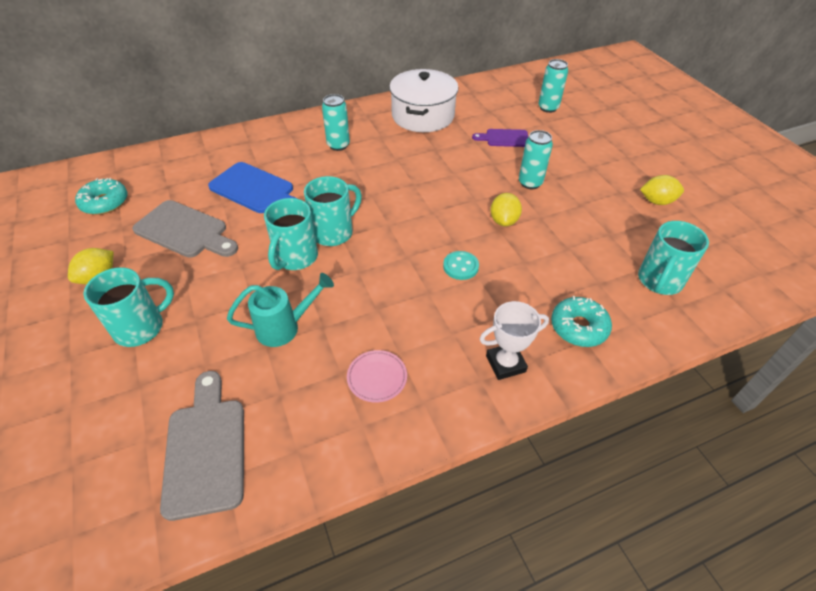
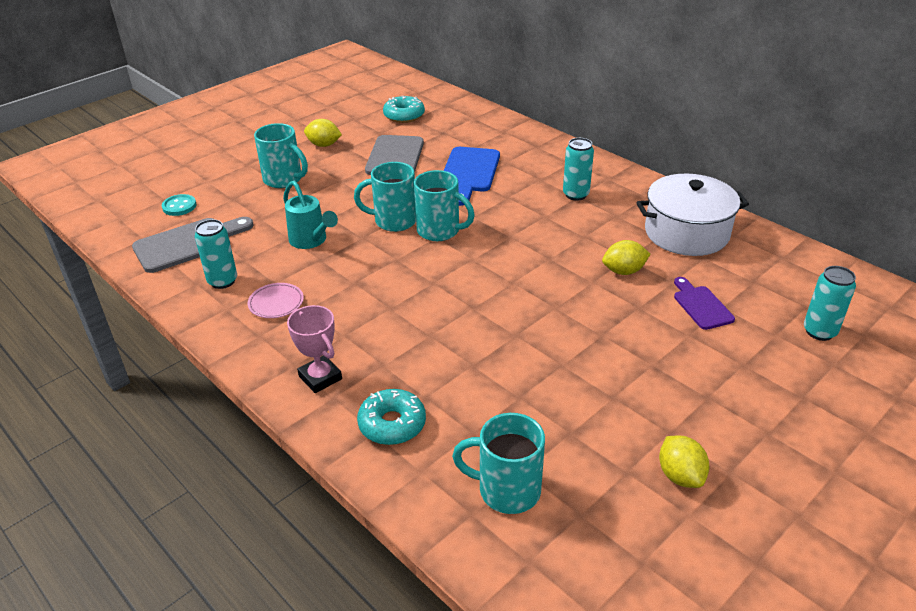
camera: 70 degrees right, 10 degrees down
(460, 266) = (438, 320): turquoise button -> turquoise button (179, 206)
(503, 221) = (533, 336): yellow lemon -> yellow lemon (623, 271)
(505, 364) = (320, 377): white trophy -> pink trophy
(530, 183) = (623, 344): turquoise can -> turquoise can (222, 281)

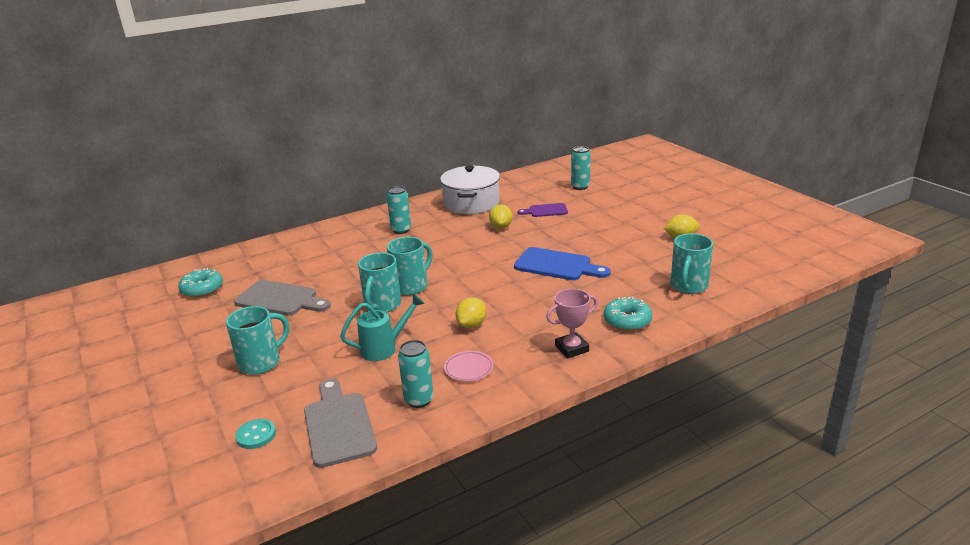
camera: 75 degrees left, 10 degrees down
(324, 145) = (213, 336): yellow lemon -> yellow lemon (472, 325)
(469, 173) = (335, 266): blue cutting board -> blue cutting board (557, 265)

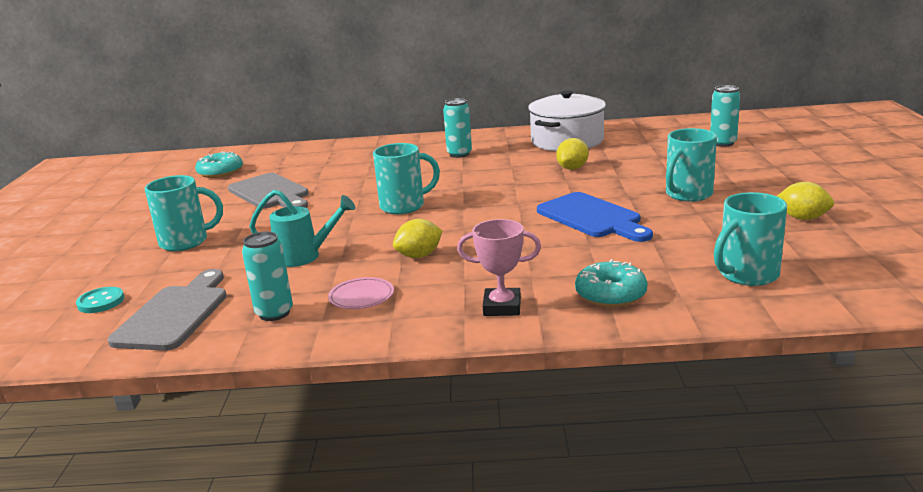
camera: 30 degrees right, 5 degrees down
(382, 305) = (353, 218): turquoise mug -> turquoise mug (687, 195)
(545, 211) = (647, 161): purple cutting board -> none

